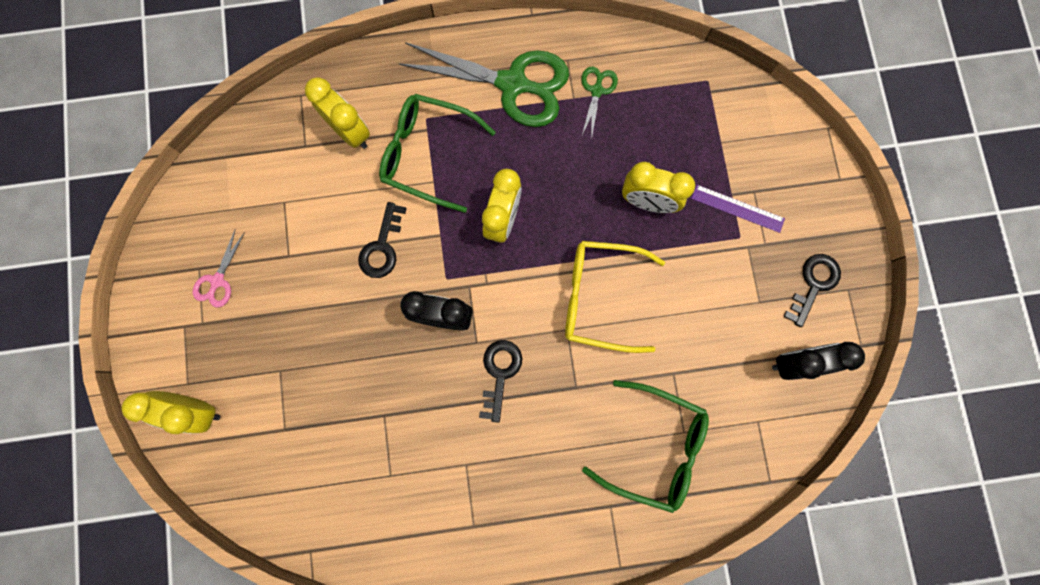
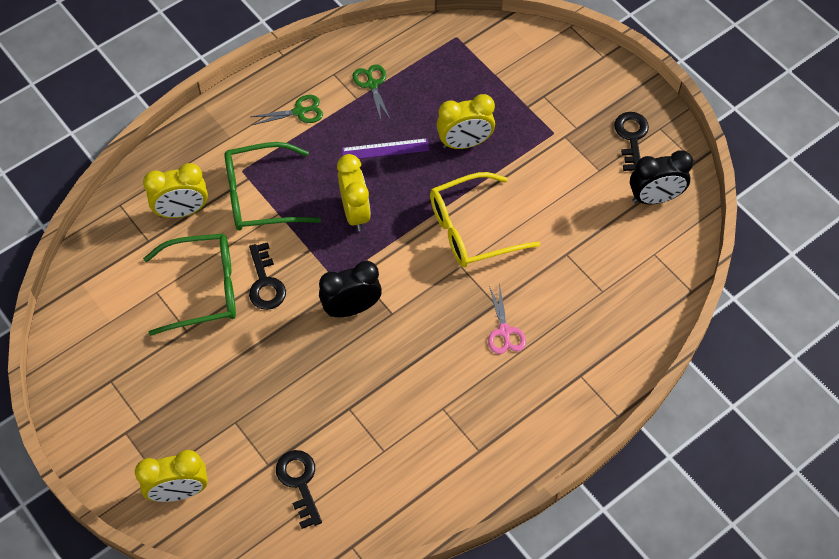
camera: 30 degrees left, 20 degrees down
(218, 280) = (134, 381): pink scissors -> pink scissors (504, 331)
(350, 132) = (182, 211): yellow clock -> yellow clock turned 150 degrees clockwise
(500, 373) = (426, 325): black key -> black key (299, 482)
(512, 84) = (299, 112): green scissors -> green scissors, size x0.45
(655, 447) = (587, 313): green glasses -> green glasses (204, 289)
(737, 208) = (538, 114): purple ruler -> purple ruler (385, 149)
(796, 362) = (654, 198): black clock -> black clock turned 150 degrees counterclockwise

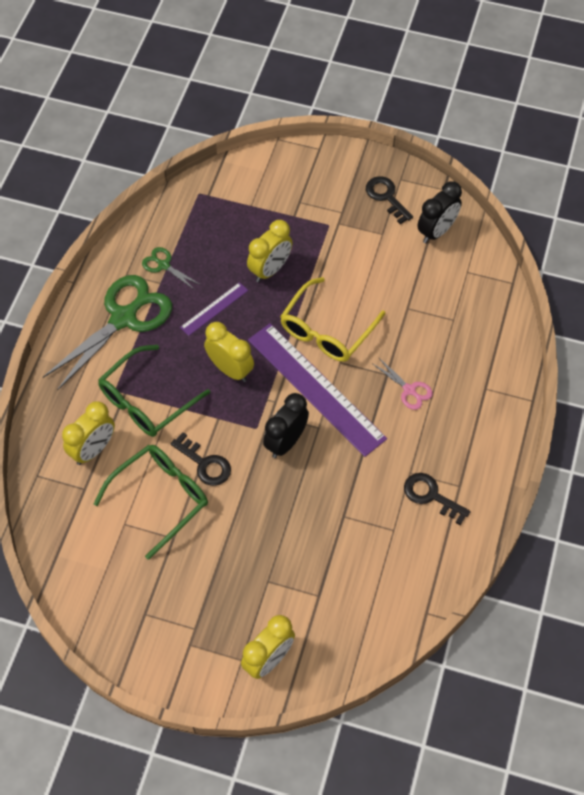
camera: 35 degrees left, 0 degrees up
(299, 112) = (123, 318): green scissors -> green scissors, size x2.21
(299, 482) = (352, 593): black key -> black key (431, 496)
(418, 276) = (315, 388): none -> purple ruler

